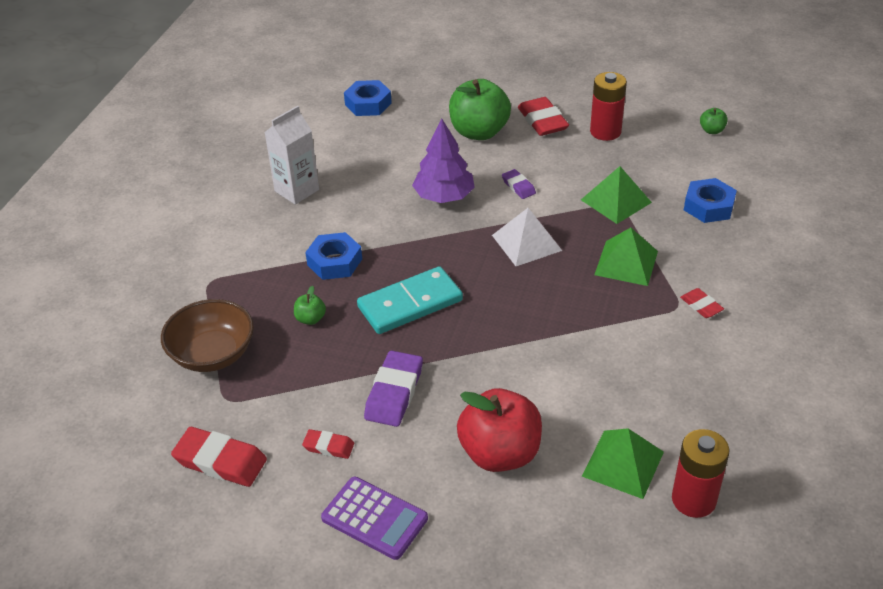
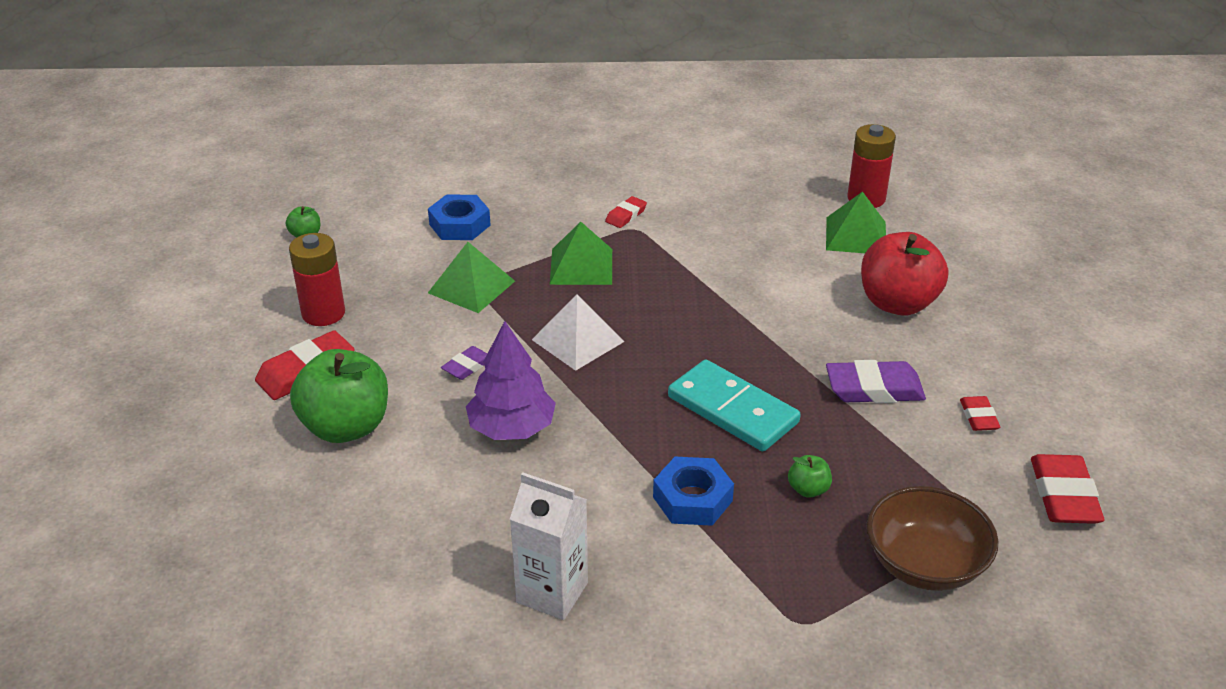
camera: 110 degrees left, 5 degrees down
(368, 104) = (283, 575): blue nut -> none
(374, 518) = (1032, 363): purple calculator -> none

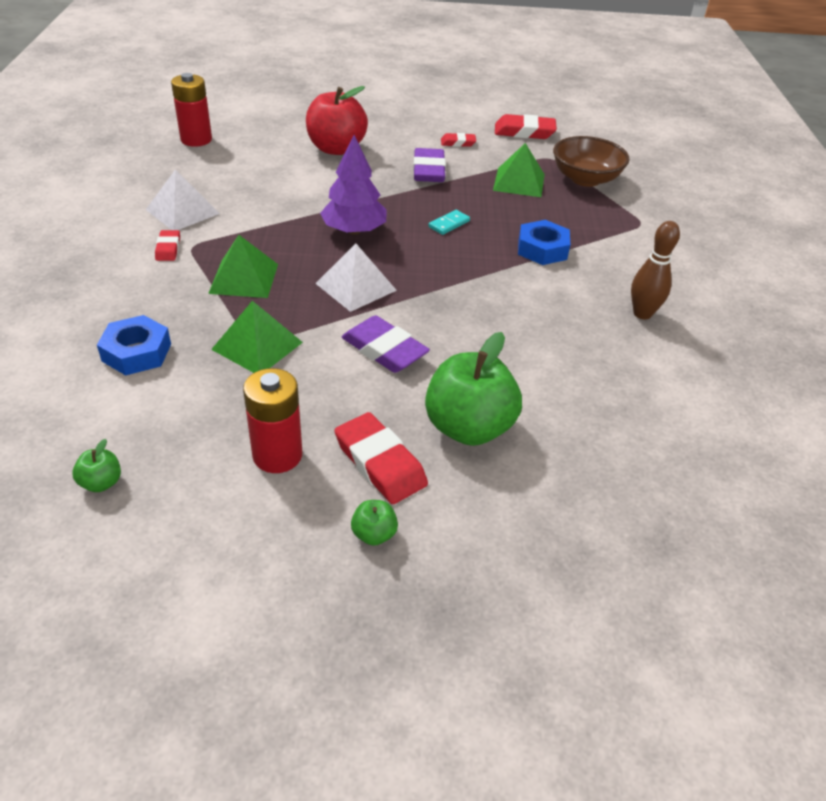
camera: 90 degrees left, 5 degrees up
(467, 366) = (384, 350): purple eraser -> purple eraser, size x1.79
(511, 428) = (470, 326): purple tree -> purple tree (354, 230)
(552, 592) = (642, 313): white carton -> brown bowling pin
(626, 215) = (168, 248): red eraser -> red eraser turned 45 degrees clockwise
(699, 213) = (182, 211): none -> white pyramid
(733, 410) = (449, 224): turquoise domino -> turquoise domino, size x0.45
(808, 489) = (528, 206): green apple -> green apple (374, 534)
(856, 235) = (246, 151): green pyramid -> green pyramid (519, 182)

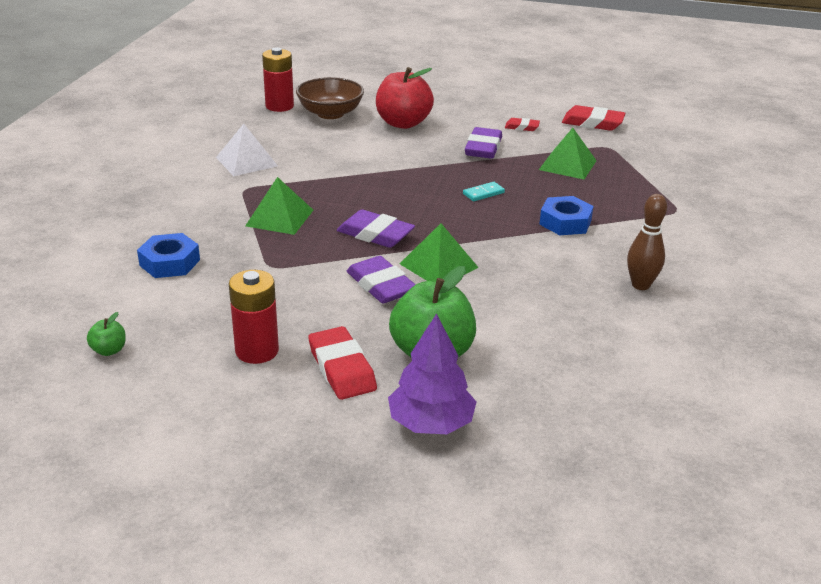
camera: 15 degrees right, 10 degrees down
(168, 248) = (224, 189): red eraser -> none
(257, 345) = (271, 269): green pyramid -> green pyramid (439, 265)
(354, 230) = (392, 190): purple tree -> purple tree (431, 423)
(355, 286) = (375, 234): white pyramid -> purple eraser
(374, 534) = (315, 418): green apple -> none
(585, 179) = (636, 168): brown bowl -> brown bowl (330, 113)

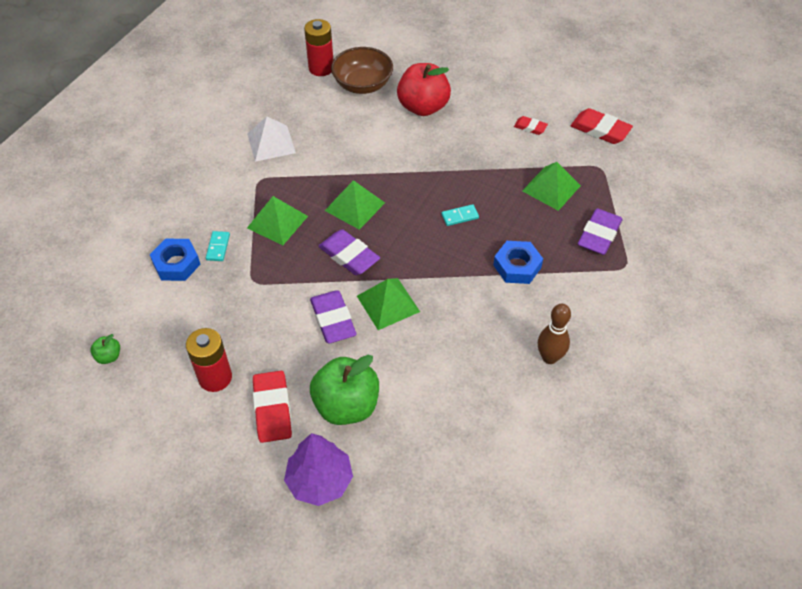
camera: 15 degrees right, 20 degrees up
(216, 244) = (218, 247): none -> turquoise domino
(364, 197) = (355, 206): none -> green pyramid
(483, 148) = (483, 153): purple eraser -> purple eraser (599, 235)

